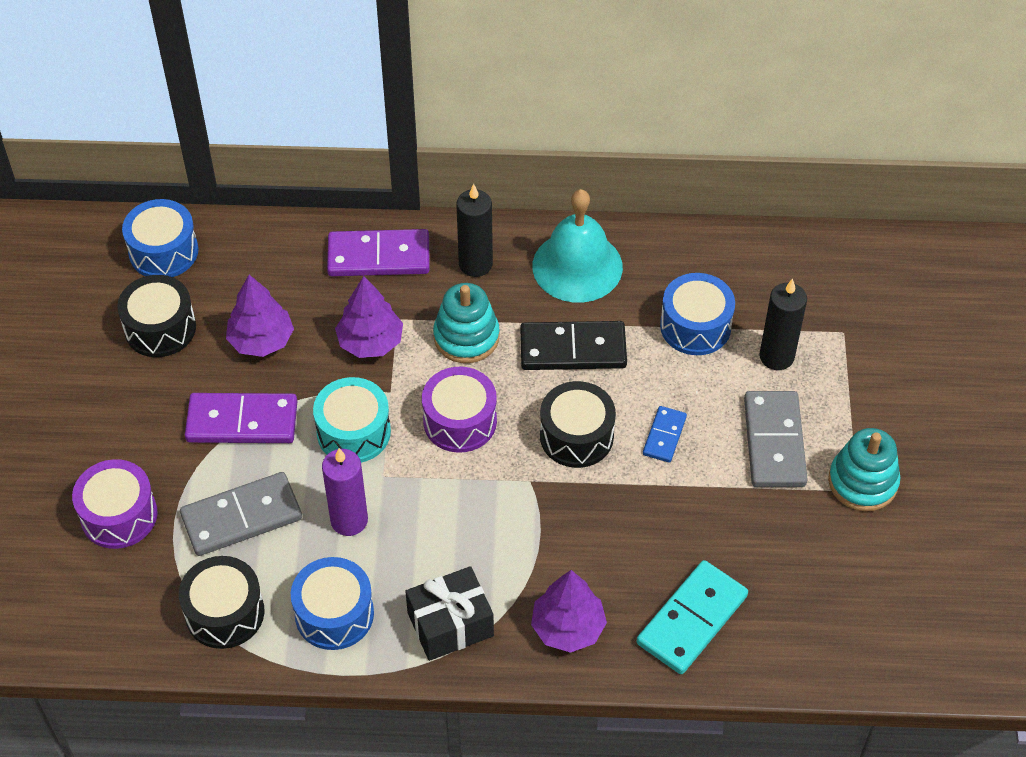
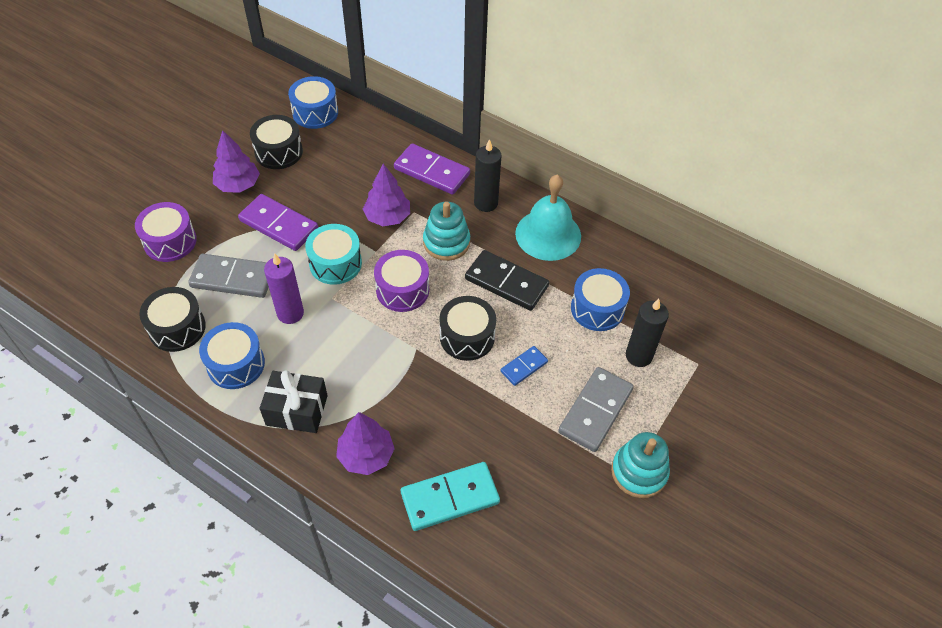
camera: 30 degrees right, 0 degrees up
(261, 340) = (327, 185): purple tree -> purple tree (238, 185)

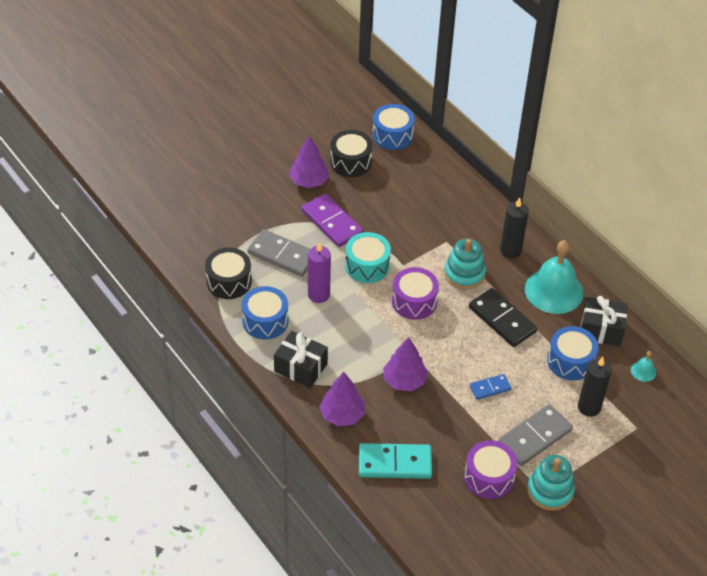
camera: 20 degrees right, 5 degrees down
(170, 241) = (242, 213): purple drum -> purple drum (489, 477)
(387, 217) = (423, 240): purple tree -> purple tree (404, 380)
(431, 172) = (474, 212): purple domino -> none
(467, 337) = (453, 352): black drum -> none
(614, 264) = (601, 330): none -> black gift
(676, 296) = (643, 371): none -> turquoise bell

